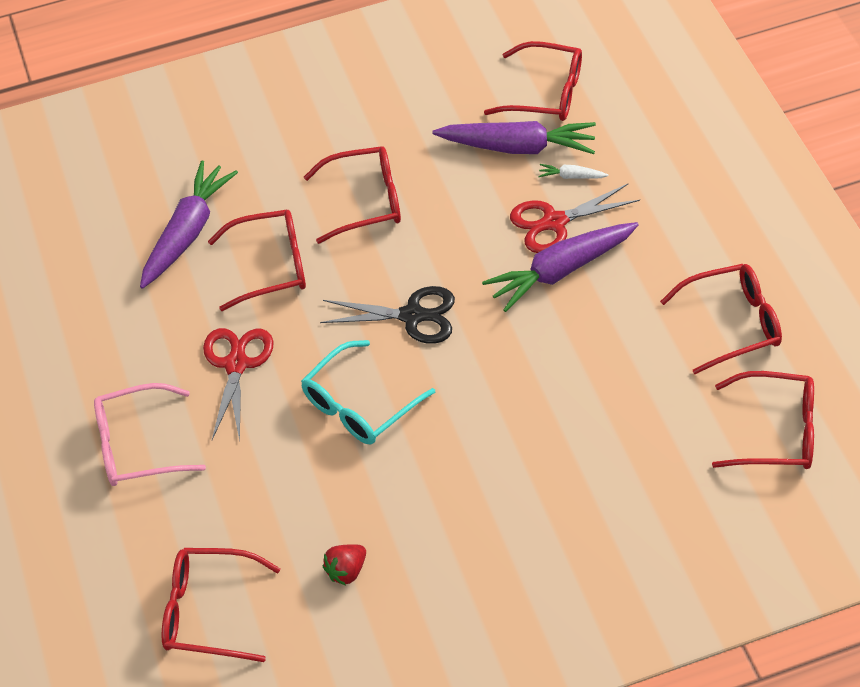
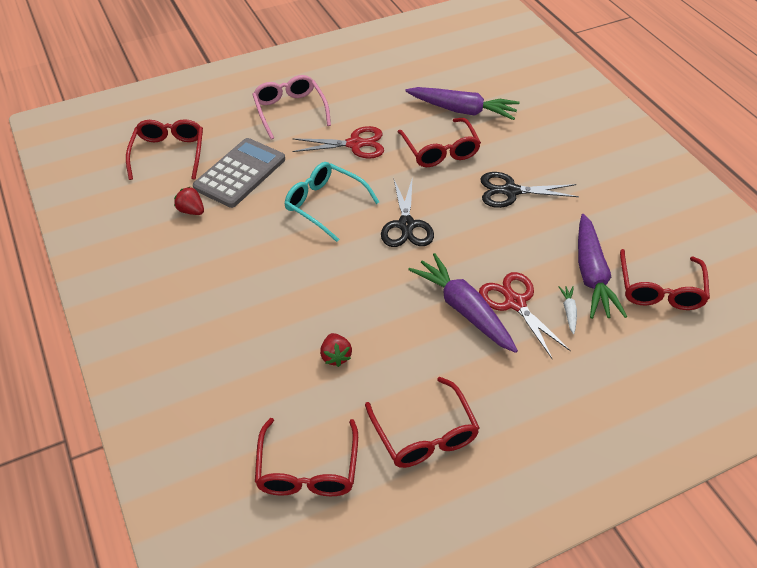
camera: 80 degrees right, 5 degrees down
(274, 510) = (240, 173): none -> grey calculator
(365, 201) = (510, 191): red glasses -> black scissors
(623, 401) = (335, 356): none -> red strawberry

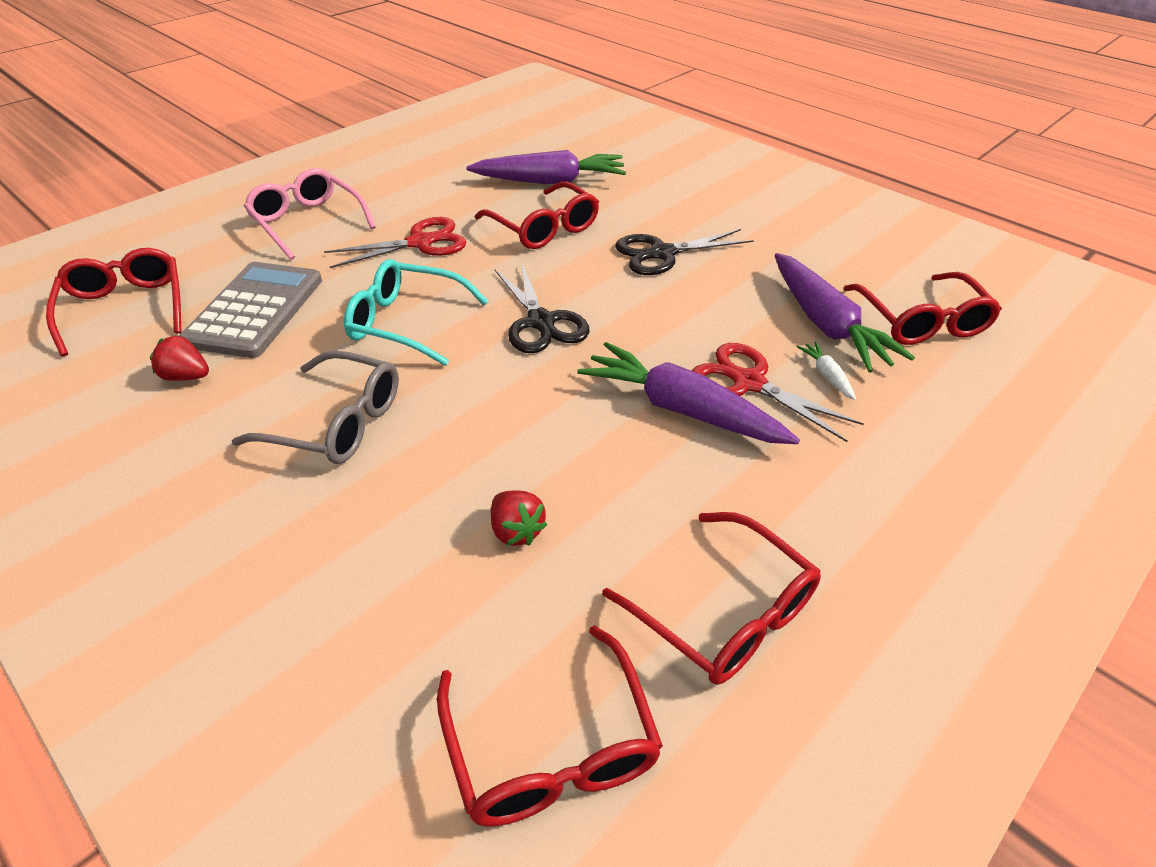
camera: 20 degrees left, 5 degrees down
(263, 263) = (336, 422): none -> grey glasses

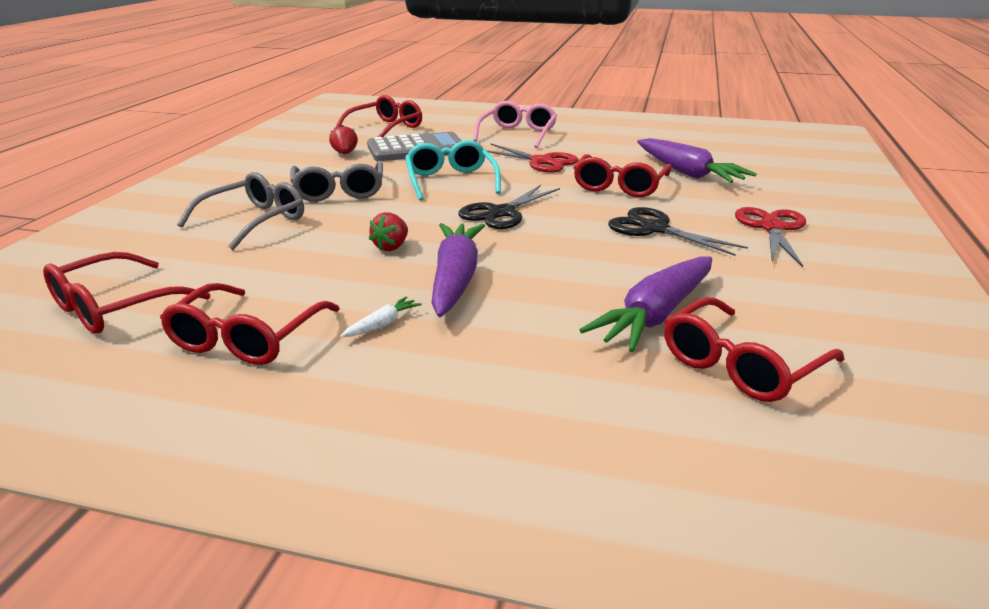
camera: 60 degrees right, 15 degrees down
(364, 534) = (254, 221): none -> grey glasses
(516, 531) = (283, 257): red strawberry -> red strawberry (391, 247)
(748, 382) = (520, 297): red scissors -> red scissors (772, 228)
(827, 375) = (574, 329): white carrot -> white carrot (382, 324)

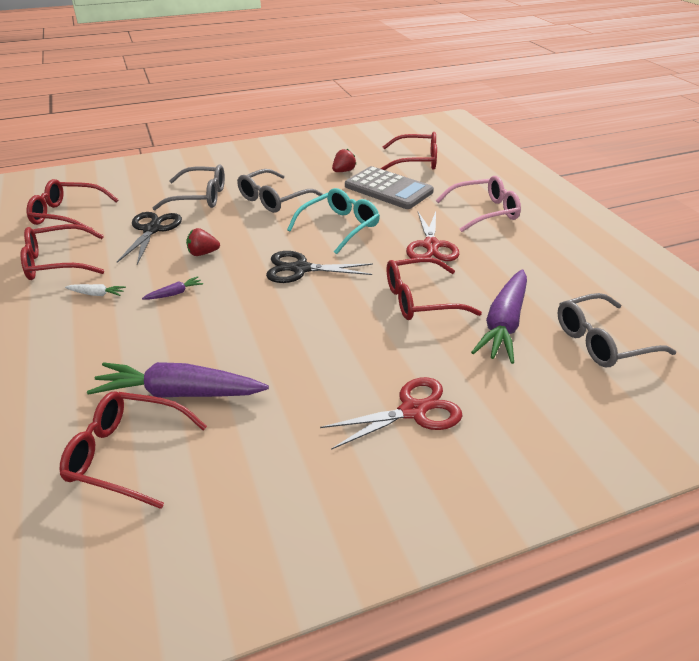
camera: 55 degrees right, 10 degrees up
(455, 279) = (175, 293): purple carrot -> purple carrot, size x0.42
(654, 229) = (341, 346): black scissors -> black scissors (152, 229)
(739, 156) = (602, 341): none -> grey glasses

